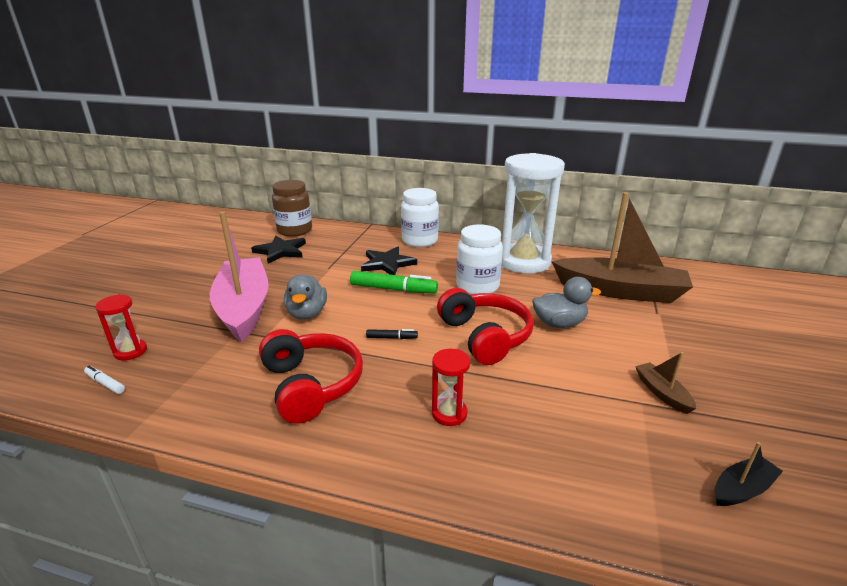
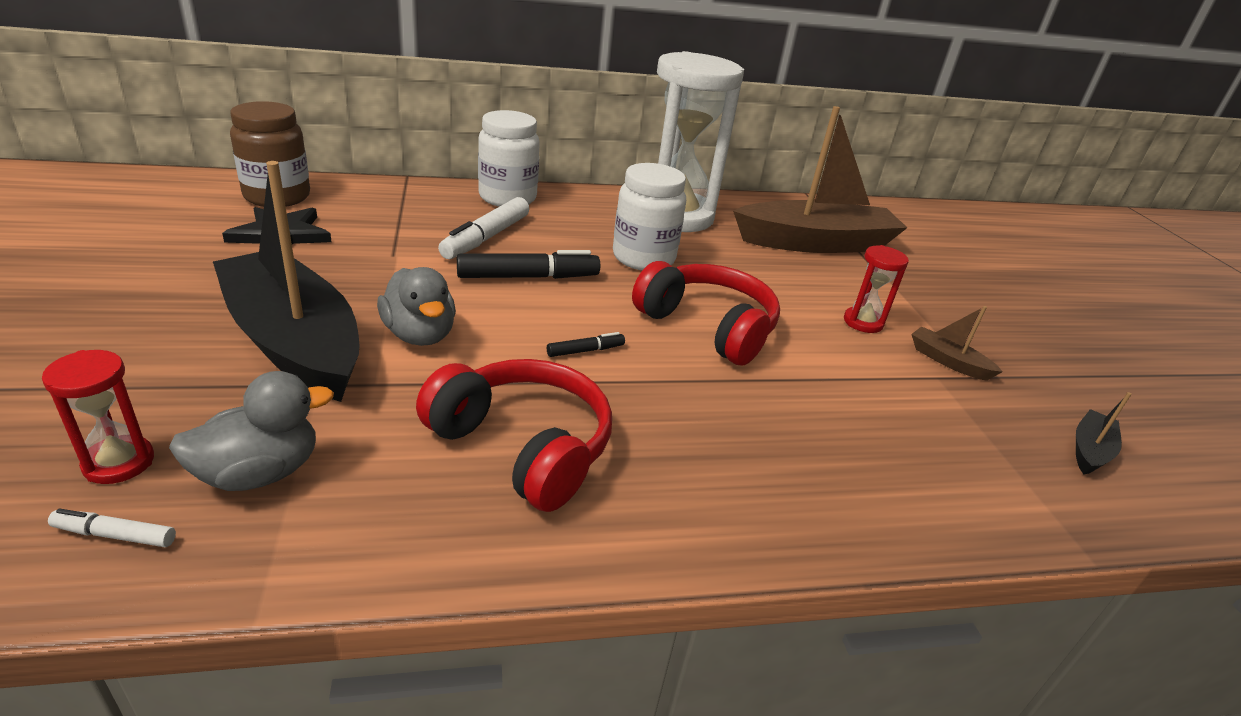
camera: 30 degrees left, 5 degrees up
(244, 307) = (294, 342): pink boat -> black boat
(387, 263) = (486, 238): black star -> white marker
(393, 289) = (528, 277): green marker -> black marker
(449, 413) = (747, 442): red hourglass -> red hourglass (863, 322)
(559, 323) = (781, 295): grey duck -> grey duck (259, 473)

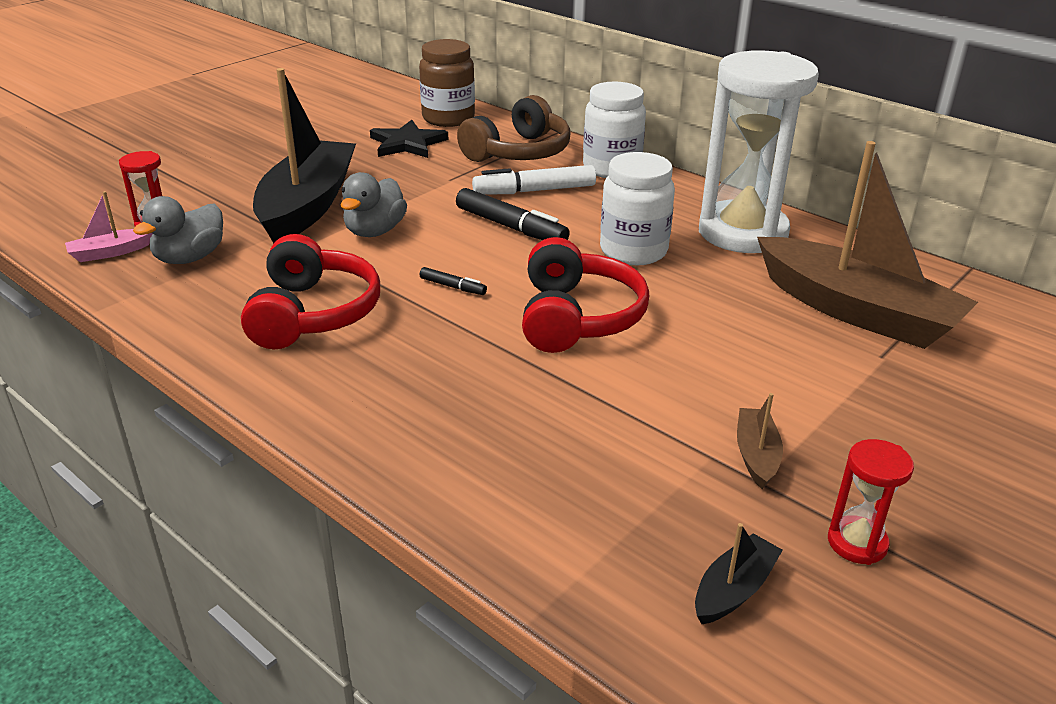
camera: 55 degrees right, 0 degrees up
(115, 535) = (110, 252): white marker -> pink boat
(259, 473) = (190, 258): grey duck -> grey duck turned 105 degrees clockwise
(408, 208) = (519, 152): none -> brown headphones
(863, 322) = (738, 386): red hourglass -> red hourglass (857, 543)
(1089, 450) = (734, 589): black boat -> black boat turned 45 degrees counterclockwise

